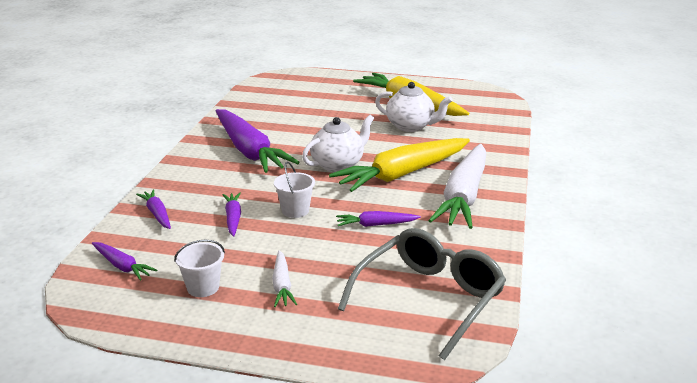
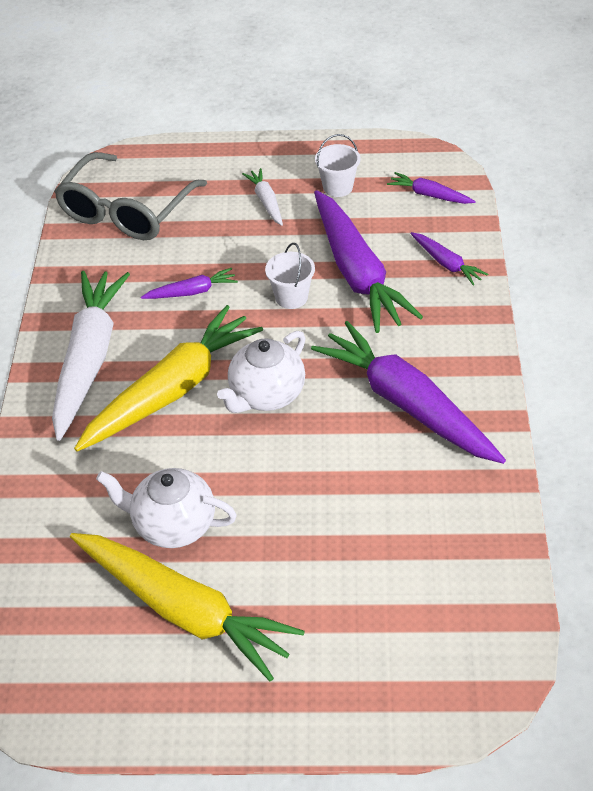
camera: 170 degrees right, 20 degrees up
(233, 218) = (357, 273): purple carrot -> purple carrot, size x2.20

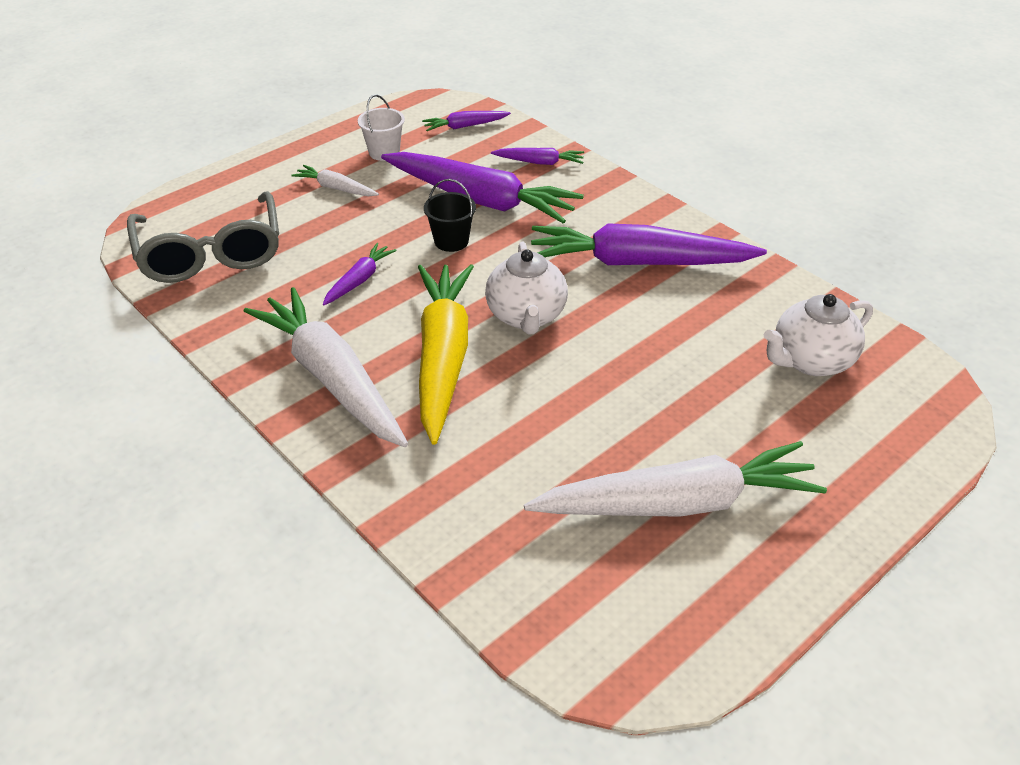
camera: 45 degrees left, 5 degrees down
(173, 524) = (582, 450): white teapot -> white teapot (810, 361)
(183, 610) = (678, 503): yellow carrot -> white carrot
(291, 297) = (451, 241): white bucket -> black bucket

